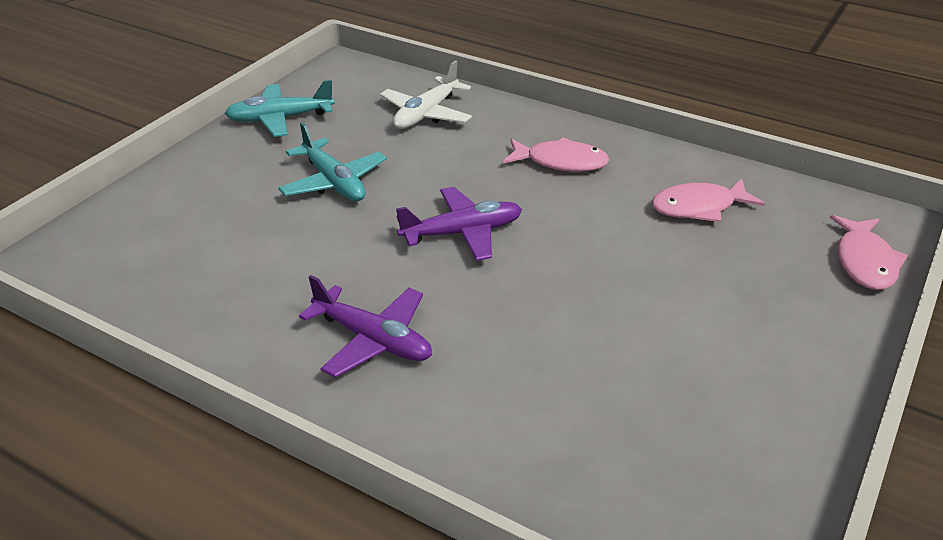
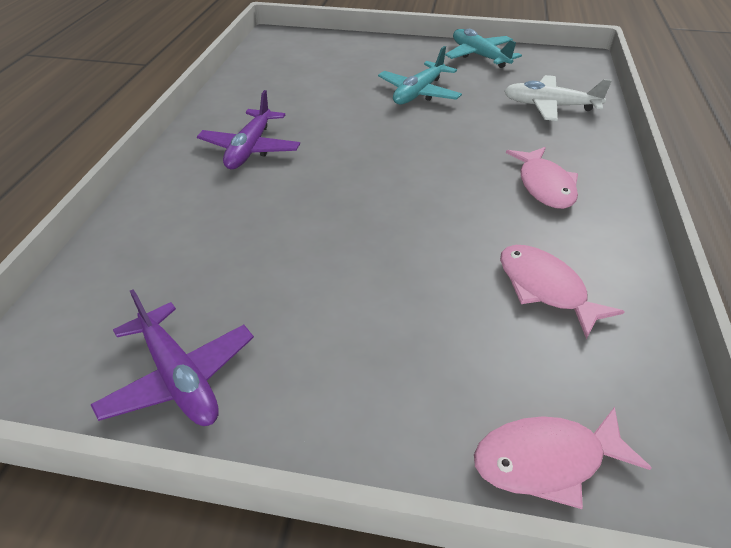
camera: 70 degrees right, 5 degrees up
(462, 233) = (395, 157): purple plane -> purple plane (179, 377)

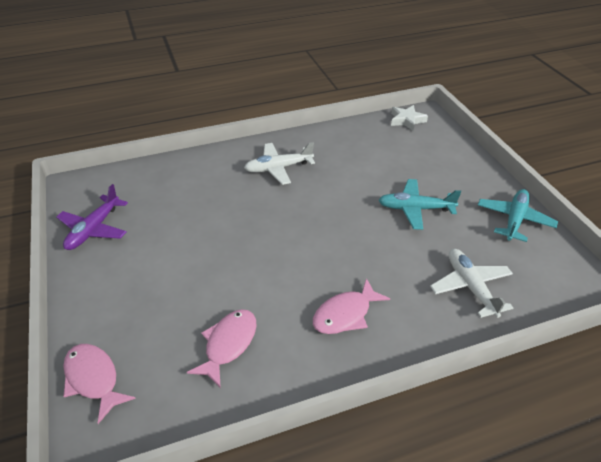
camera: 60 degrees right, 0 degrees up
(250, 149) = (278, 168): purple plane -> white plane
(272, 47) = (407, 120): none -> white star

